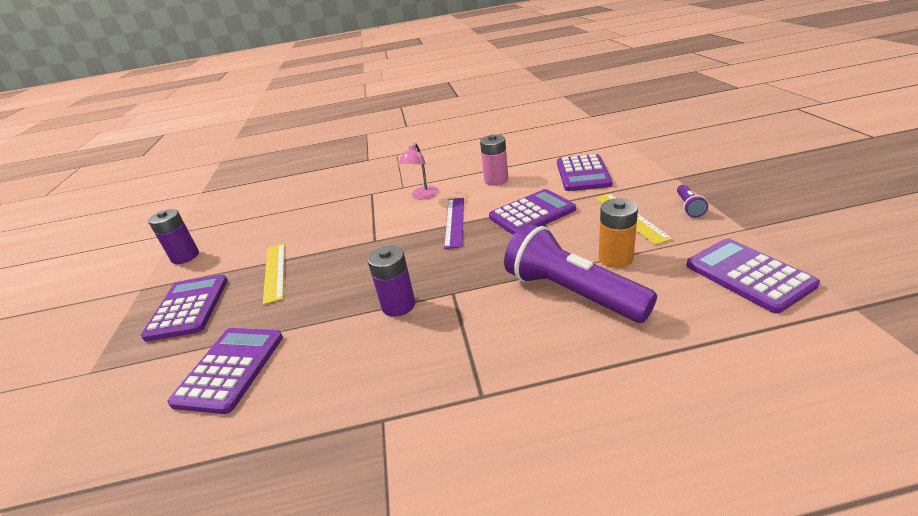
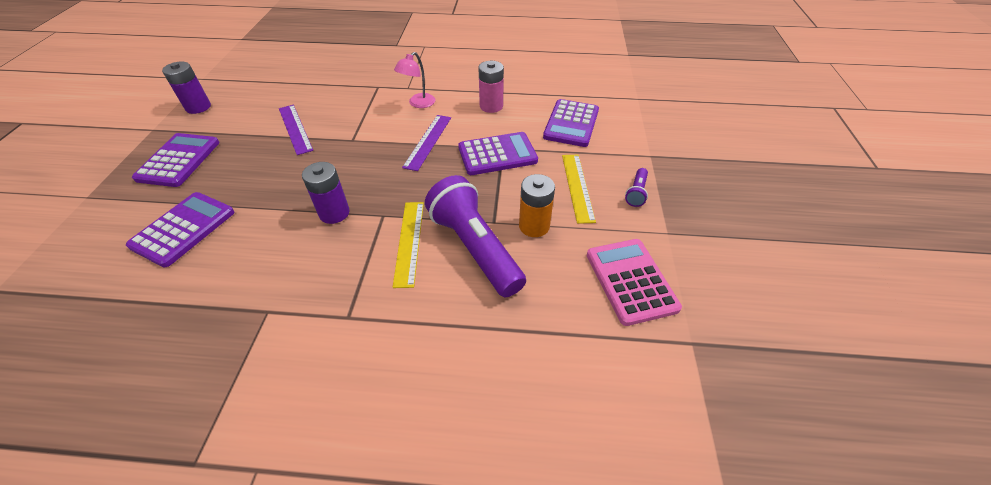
camera: 10 degrees right, 15 degrees up
(274, 272) = (258, 146): yellow ruler -> yellow ruler (409, 242)
(306, 247) = (295, 128): none -> purple ruler
(748, 275) = (630, 281): purple calculator -> pink calculator

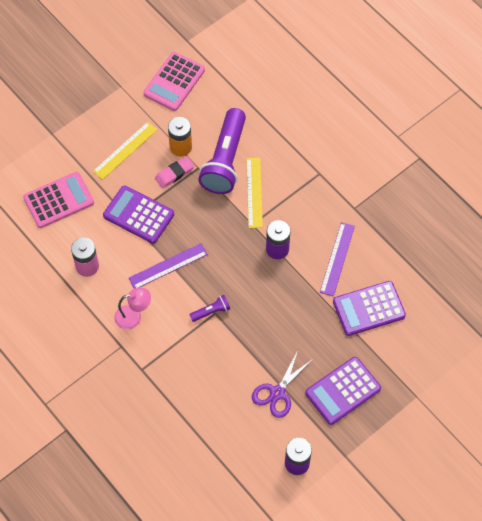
camera: 135 degrees left, 15 degrees up
(247, 129) = (277, 393): none -> purple scissors
(295, 128) = (243, 362): purple ruler -> purple ruler (337, 259)
(409, 242) = (254, 192): yellow ruler -> yellow ruler turned 45 degrees counterclockwise
(509, 201) = (174, 173): none -> pink eraser
(571, 124) = (58, 200): purple calculator -> pink calculator
(636, 193) = (100, 119): purple flashlight -> purple flashlight (211, 311)

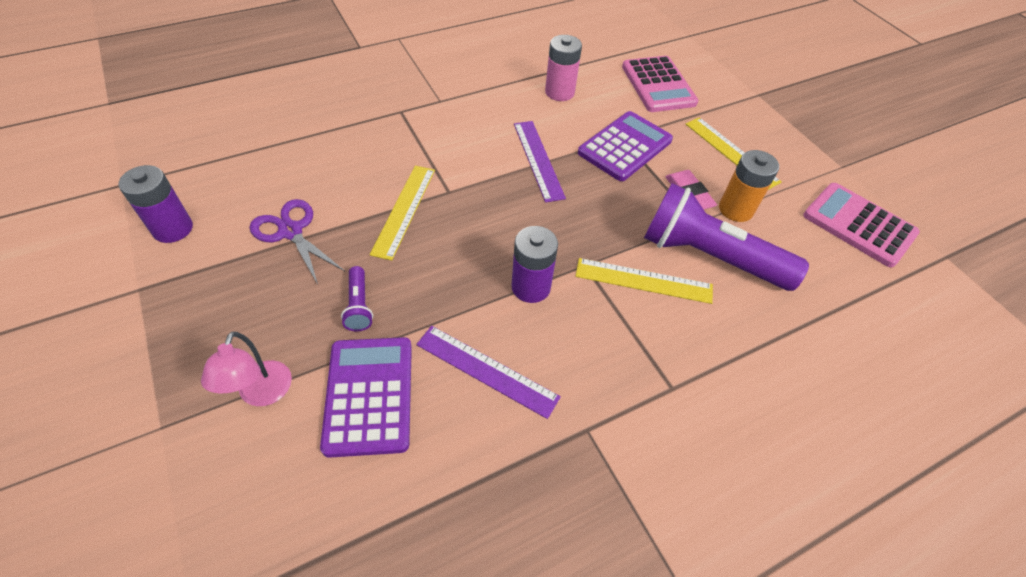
camera: 100 degrees right, 10 degrees down
(133, 316) = (476, 117): pink lamp -> pink lamp (262, 394)
(211, 311) = (452, 188): purple flashlight -> purple flashlight (359, 306)
(239, 334) = (404, 210): none -> yellow ruler
(343, 391) = (243, 314): purple calculator -> none

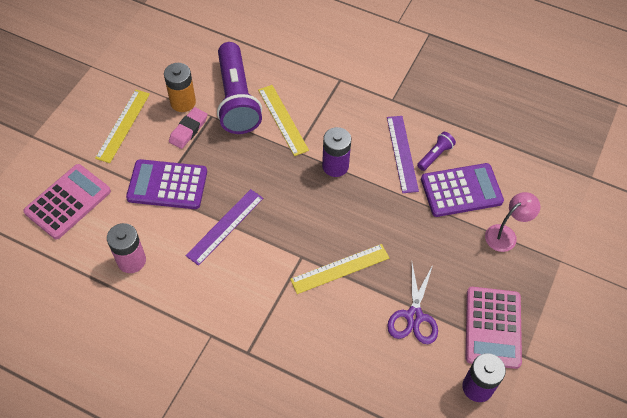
camera: 125 degrees left, 5 degrees up
(359, 306) = (423, 235): purple flashlight -> purple flashlight (435, 155)
(369, 395) = (461, 190): purple calculator -> purple calculator turned 150 degrees counterclockwise
(858, 225) = (147, 44): pink calculator -> pink calculator (493, 327)

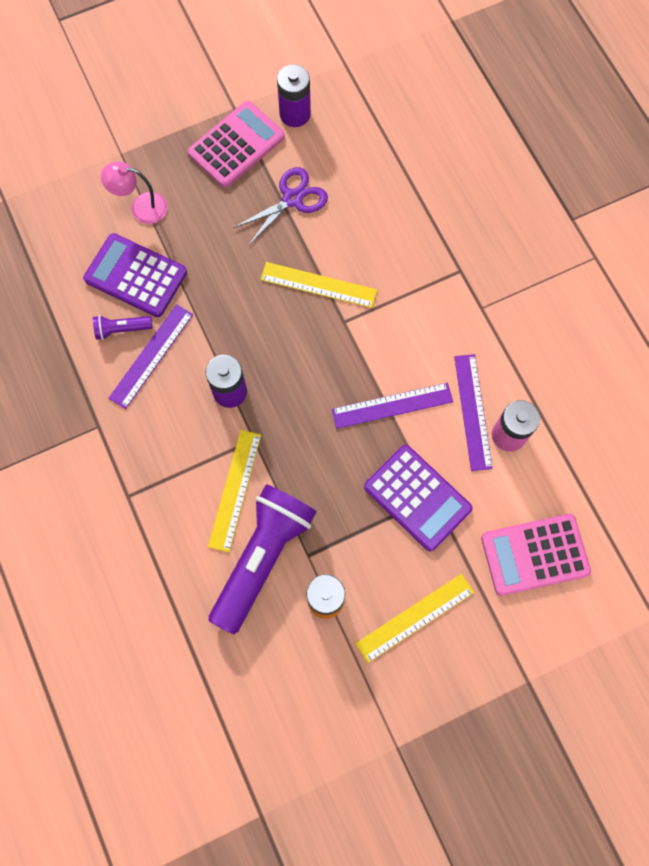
camera: 140 degrees left, 15 degrees up
(167, 259) = (473, 411): none -> purple ruler
(188, 130) = (346, 554): pink eraser -> none

